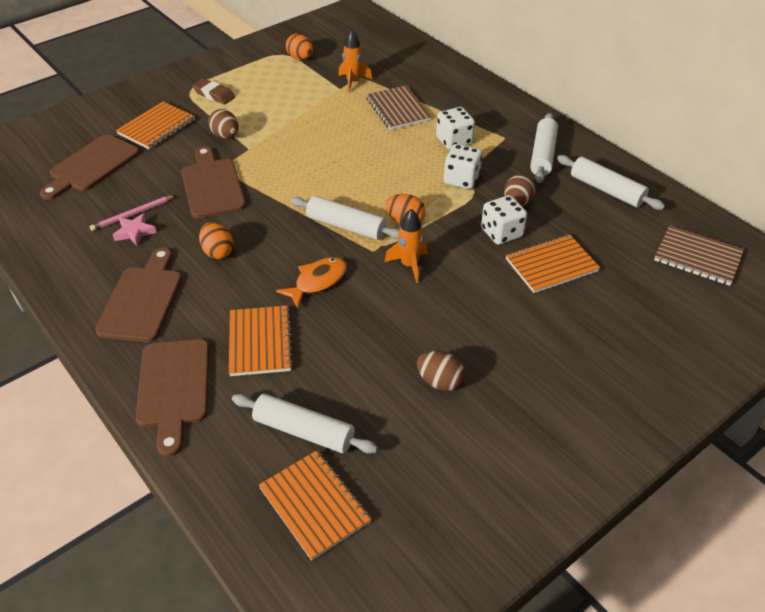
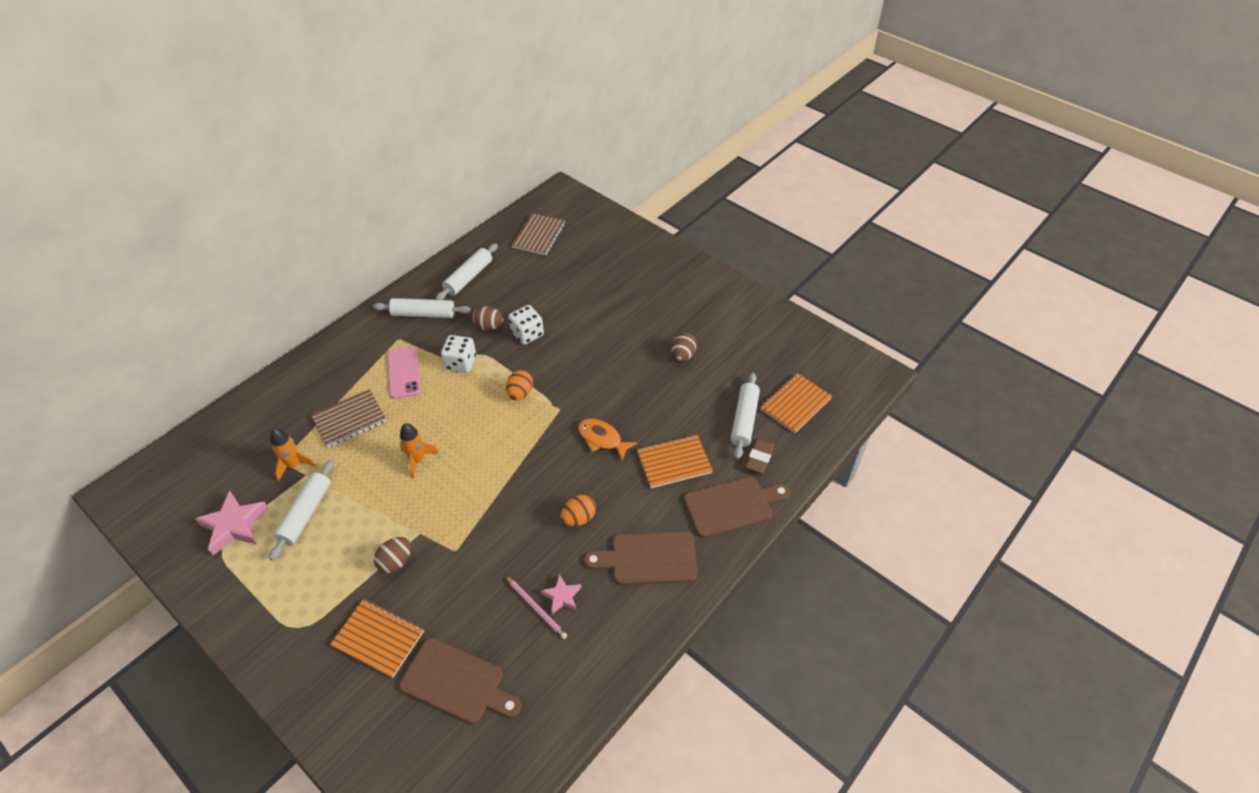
camera: 100 degrees left, 5 degrees up
(212, 185) = (483, 550): brown cutting board -> none
(214, 95) = (311, 597): brown eraser -> brown eraser (759, 458)
(300, 58) = (234, 525): orange egg -> pink star
(346, 226) = (531, 431): white rolling pin -> white rolling pin (305, 513)
(409, 265) = (573, 384): orange rocket -> orange rocket (418, 460)
(454, 141) = (404, 372): white dice -> pink phone
(551, 265) = (559, 306): orange notebook -> none

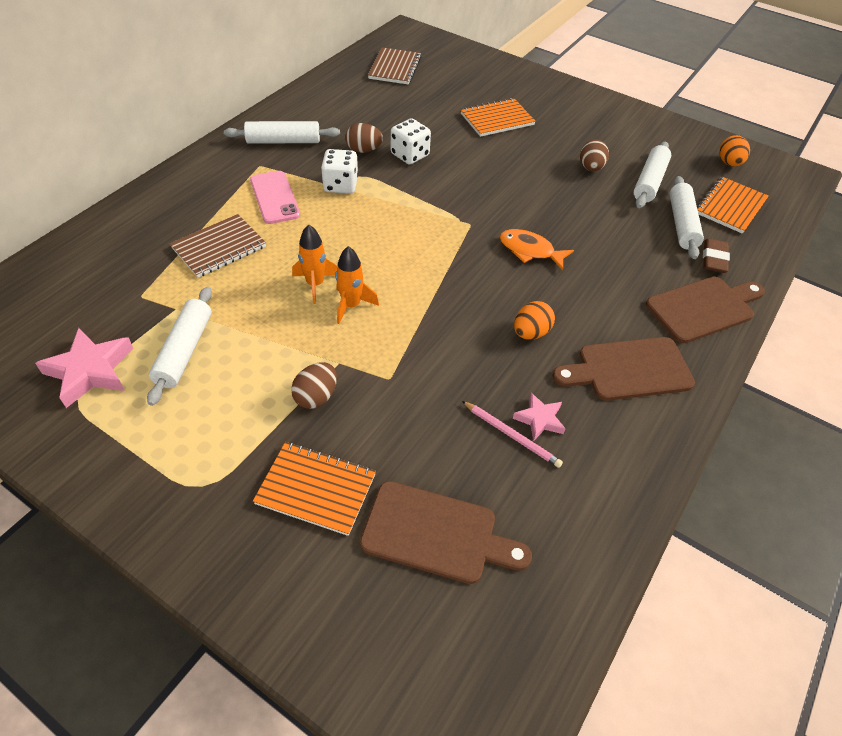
camera: 10 degrees left, 0 degrees up
(294, 465) = (158, 299): orange rocket -> orange rocket (351, 305)
(469, 277) = (327, 106): white rolling pin -> white rolling pin (649, 182)
(520, 393) = (419, 211): orange egg -> orange egg (729, 163)
(674, 462) = (620, 269): orange notebook -> orange notebook (497, 119)

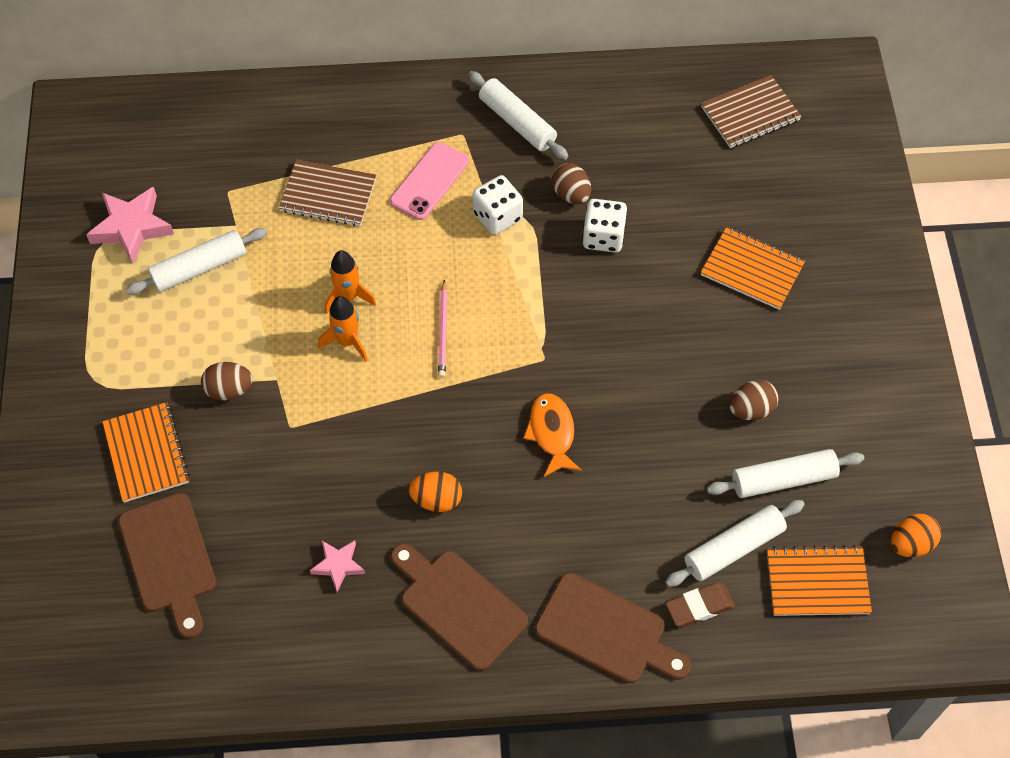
camera: 55 degrees right, 10 degrees up
(512, 435) = (304, 554): pink pencil -> pink pencil (443, 331)

